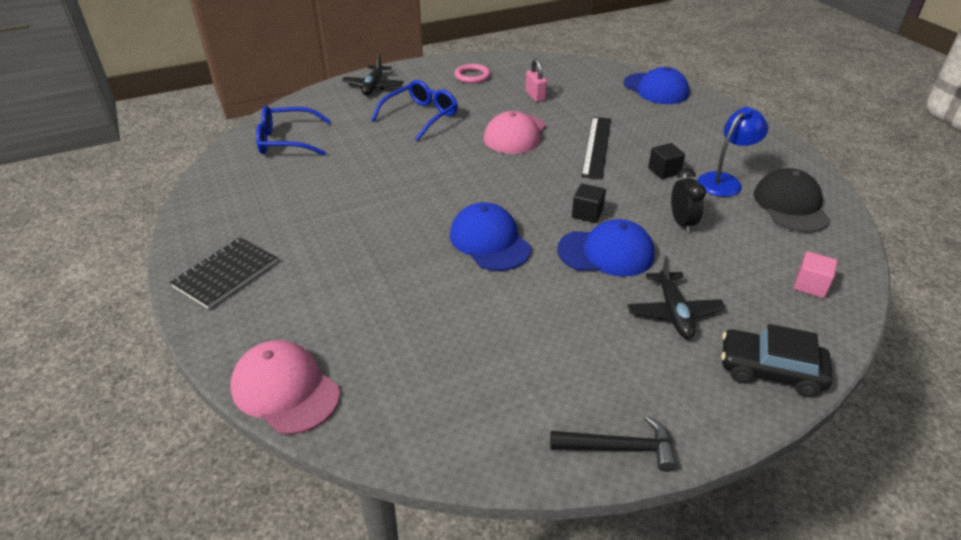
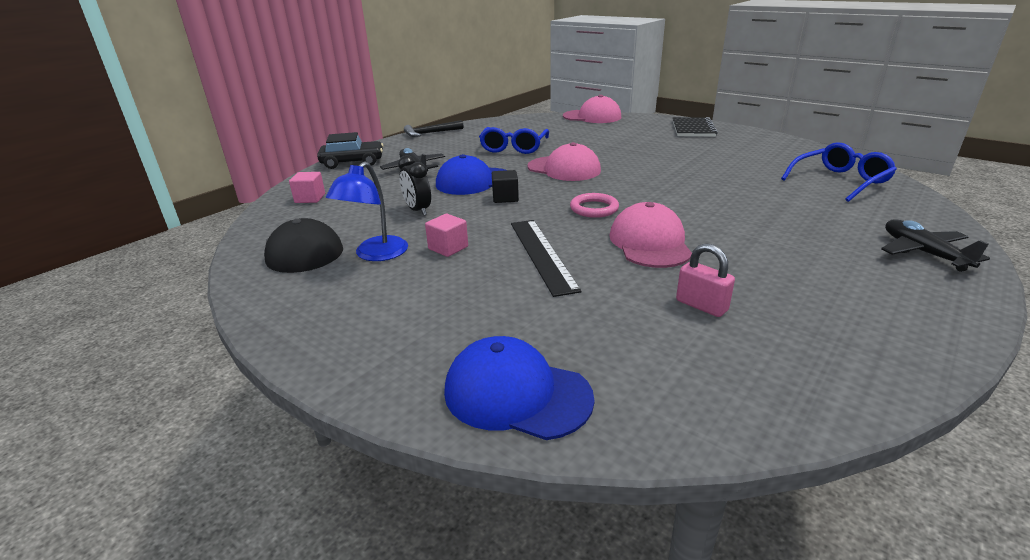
camera: 155 degrees right, 10 degrees down
(421, 116) = (783, 233): blue glasses -> blue glasses (514, 147)
(472, 76) = (850, 314): pink ring -> pink ring (594, 208)
(490, 241) = (564, 169): blue cap -> pink cap
(664, 171) = (448, 248): black cube -> pink cube

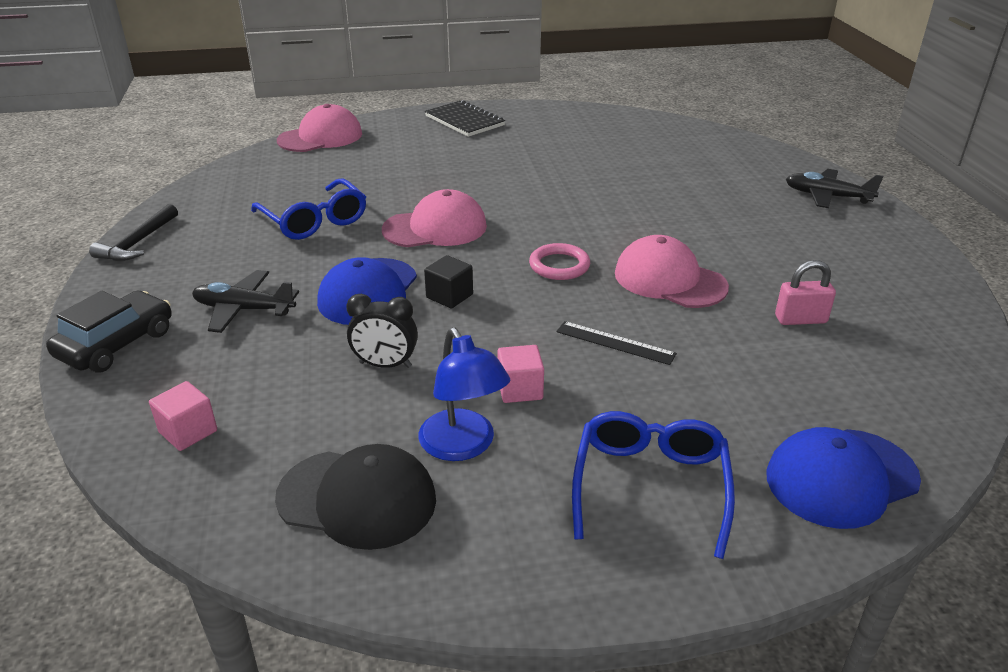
camera: 50 degrees left, 5 degrees up
(542, 254) = (615, 343): black ruler -> black ruler, size x0.62
(840, 181) = (681, 145): blue glasses -> blue glasses (650, 486)

